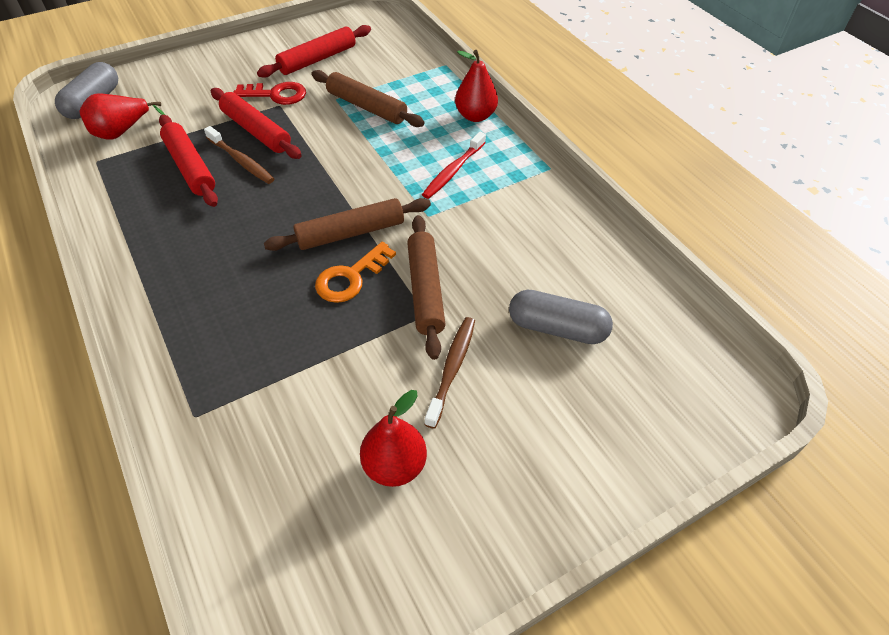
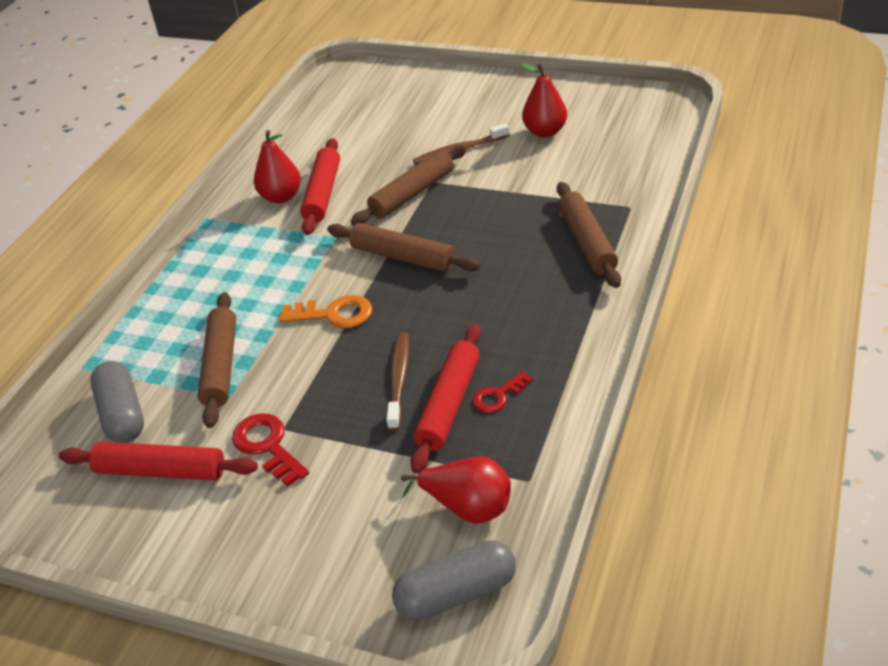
camera: 125 degrees left, 10 degrees down
(161, 189) = (498, 396): none -> red key
(204, 344) = (586, 242): none -> brown rolling pin
(256, 131) = (345, 408): red rolling pin -> red rolling pin (322, 194)
(351, 277) = (445, 228): orange key -> orange key (334, 314)
(453, 171) = (265, 257): red toothbrush -> none
(475, 116) = (166, 293): red pear -> red pear (281, 197)
(557, 328) = (376, 137): grey capsule -> grey capsule (122, 414)

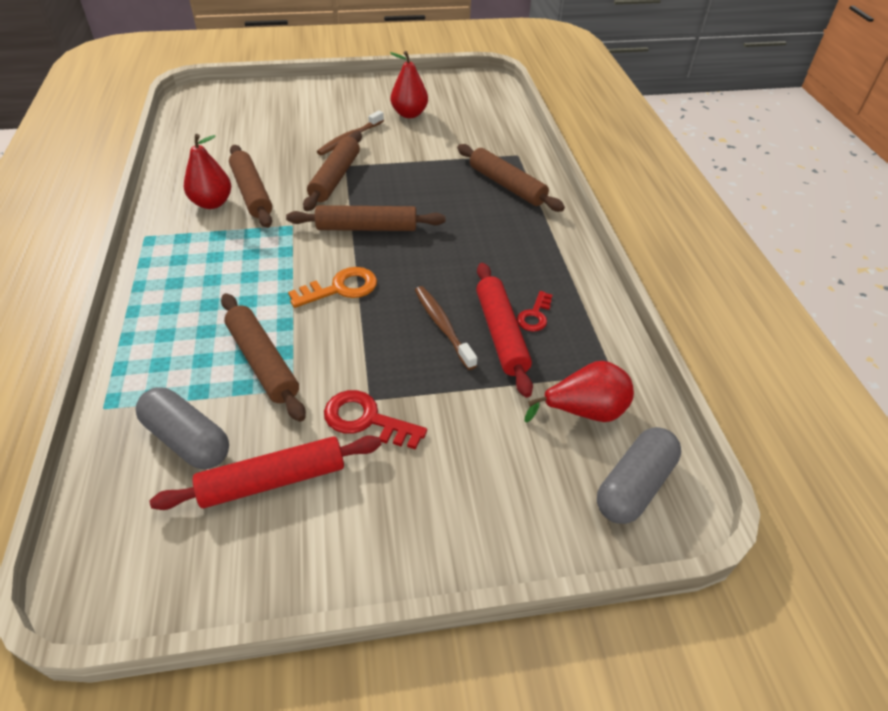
camera: 35 degrees left, 5 degrees up
(322, 194) = (251, 193): red rolling pin -> brown rolling pin

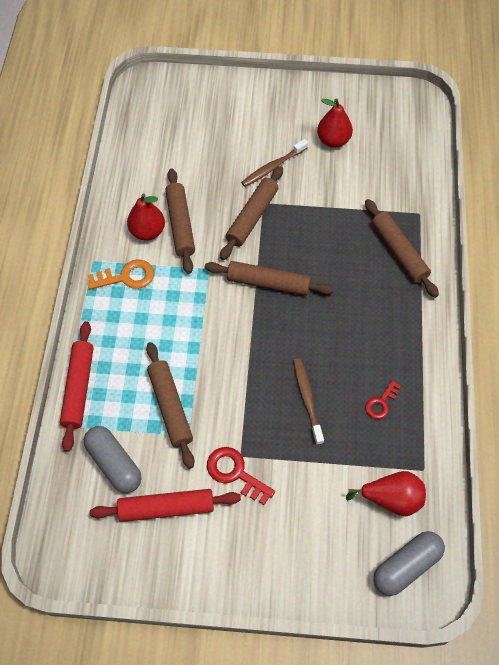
camera: 15 degrees right, 15 degrees up
(340, 288) = (236, 346): orange key -> orange key (126, 277)
(501, 334) = (350, 416): red rolling pin -> red rolling pin (79, 388)

